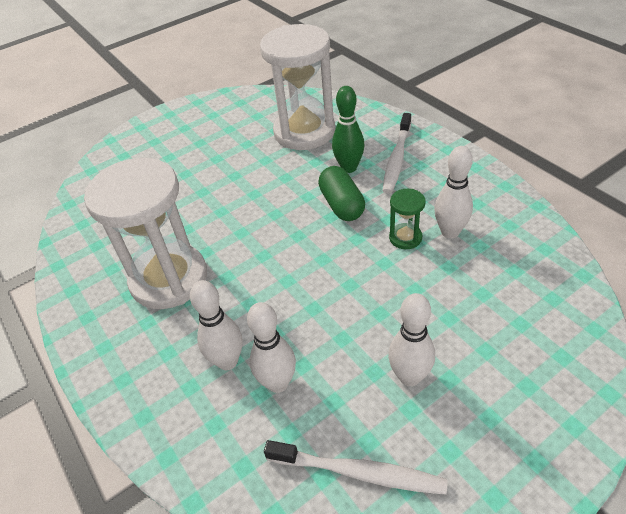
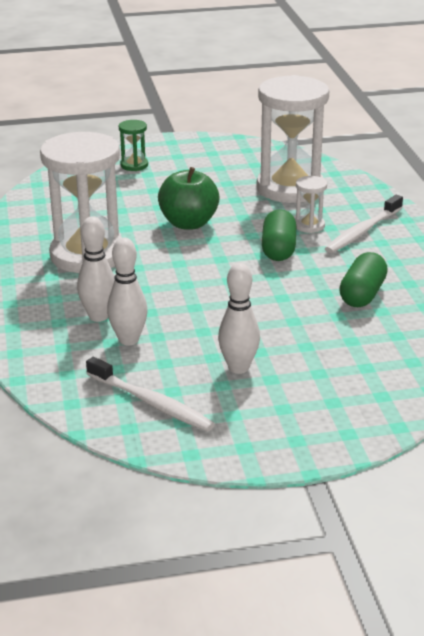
camera: 20 degrees right, 15 degrees down
(242, 202) = (188, 223): none -> green apple
(349, 168) = (309, 225): green bowling pin -> white hourglass
(405, 237) = (316, 287): green hourglass -> green hourglass (134, 165)
(450, 232) = (362, 294): white bowling pin -> green capsule

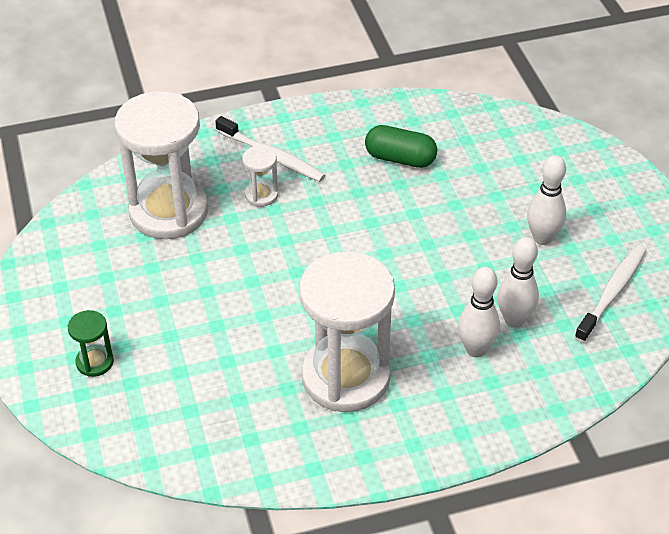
camera: 95 degrees left, 15 degrees up
(188, 223) = (261, 294): green apple -> none
(278, 249) = (316, 217): green capsule -> none

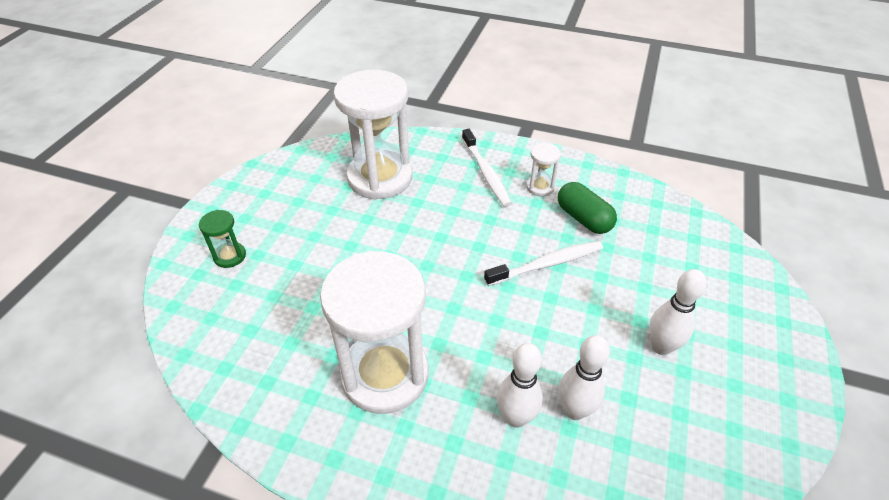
camera: 35 degrees right, 0 degrees up
(261, 195) = (453, 196): white hourglass -> white hourglass (540, 187)
(612, 293) = (696, 440): white toothbrush -> white toothbrush (547, 264)

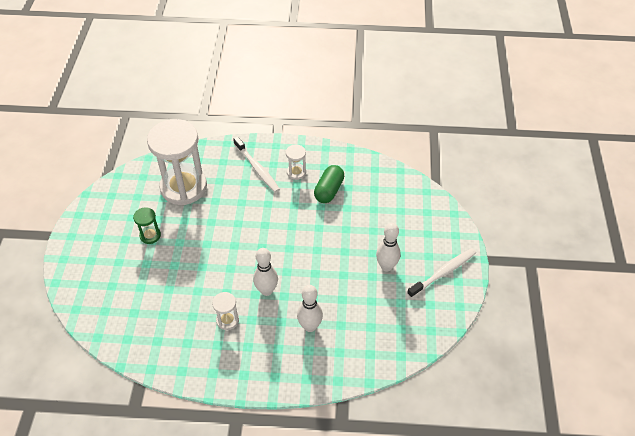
camera: 15 degrees left, 5 degrees up
(230, 256) = (99, 267): green hourglass -> green hourglass (150, 235)
(384, 374) = (227, 320): white hourglass -> white hourglass, size x0.43
(547, 264) = (311, 228): white toothbrush -> white toothbrush (443, 272)
(574, 410) = (342, 314): white bowling pin -> white bowling pin (266, 290)
(583, 218) = (329, 190): green capsule -> green capsule turned 75 degrees clockwise

